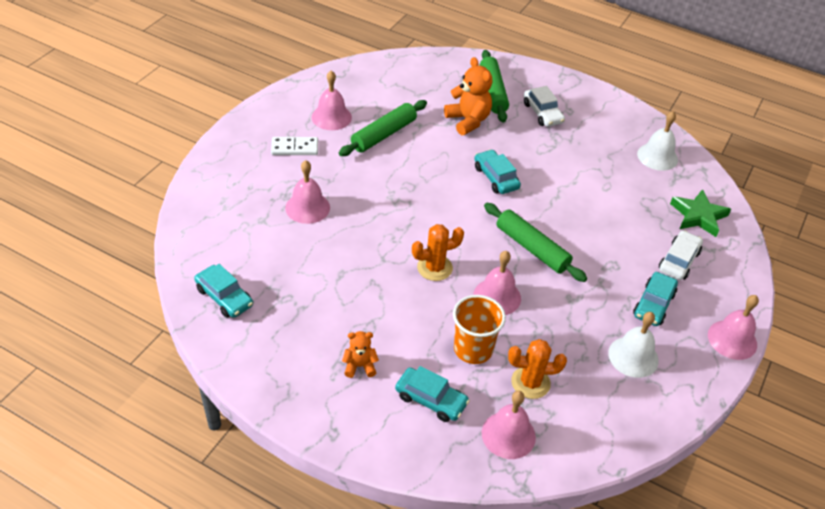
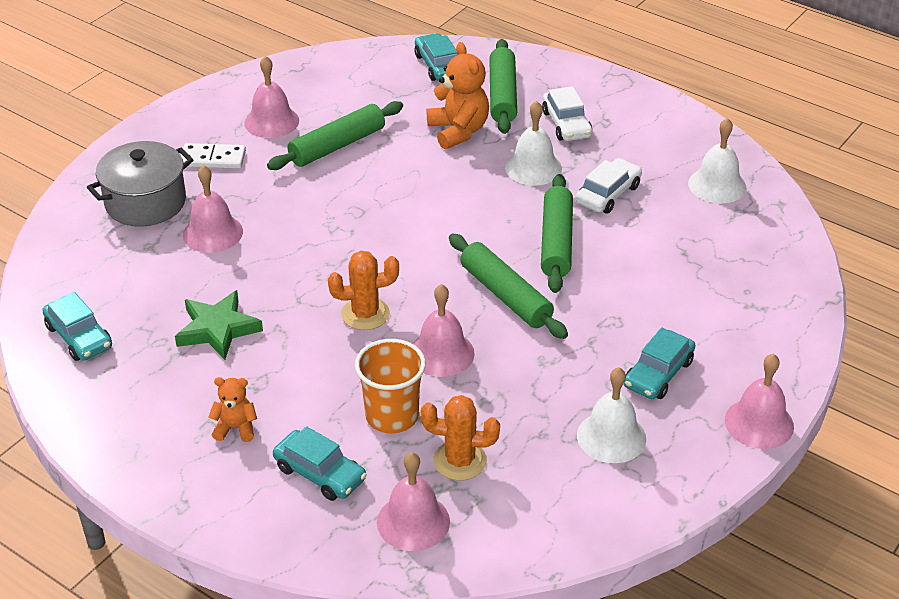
camera: 10 degrees right, 5 degrees down
(252, 185) = (145, 202): none -> grey pot
(496, 178) = (478, 205): turquoise car -> turquoise car (438, 65)
(527, 147) = (533, 167): none -> white bell
(557, 205) = (556, 242): none -> green rolling pin
(679, 261) = (710, 320): white car -> white car (608, 194)
(698, 216) = (755, 264): green star -> green star (217, 329)

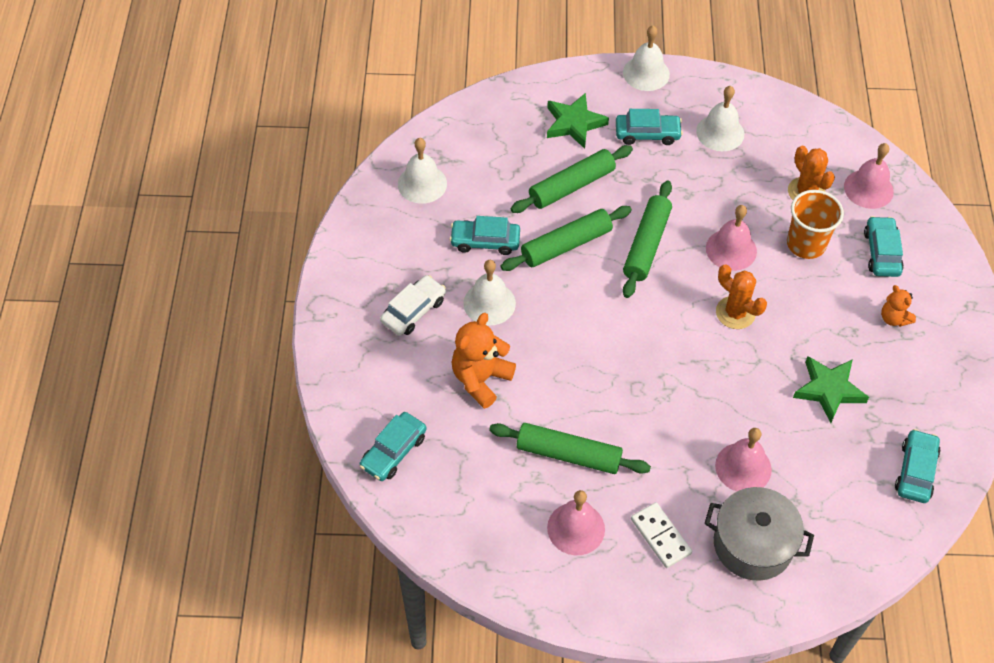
camera: 125 degrees left, 15 degrees up
(502, 95) = (404, 377): green rolling pin -> green rolling pin (571, 186)
(608, 194) = (485, 241): white car -> turquoise car
(720, 323) = (574, 123): none -> green star
(759, 423) = (646, 73): pink bell -> white bell

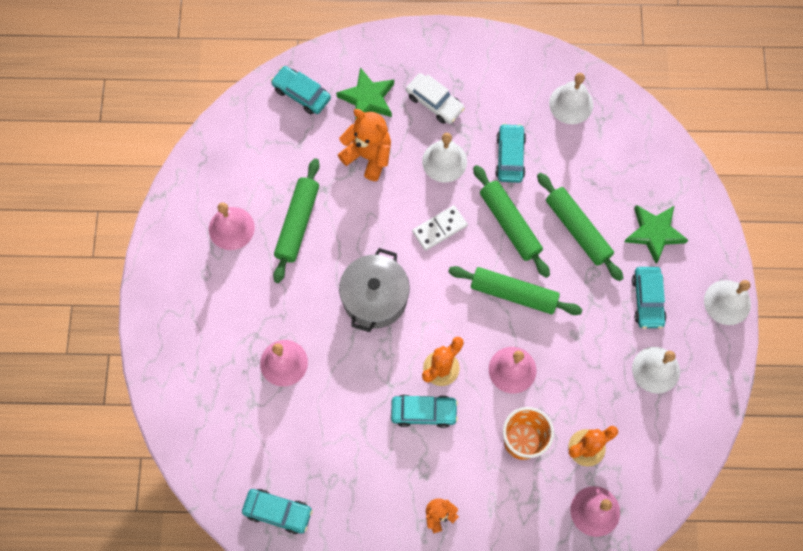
camera: 90 degrees right, 15 degrees up
(660, 536) = (222, 292): white domino -> white domino (439, 229)
(753, 544) = (213, 365): grey pot -> grey pot (375, 298)
(829, 390) = (360, 444): green star -> green star (367, 99)
(881, 252) = (516, 514): turquoise car -> turquoise car (423, 412)

